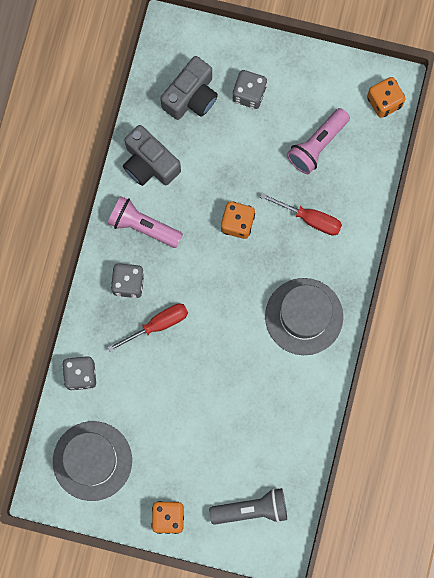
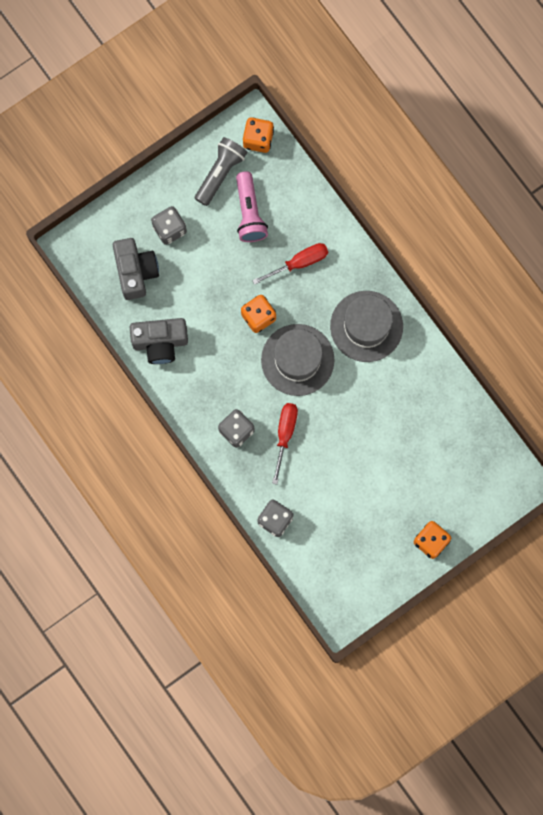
camera: 50 degrees left, 0 degrees up
(92, 461) = (345, 562): grey hat -> grey hat (297, 360)
(143, 226) = (203, 385): pink flashlight -> none
(251, 509) = (473, 477): grey flashlight -> grey flashlight (220, 173)

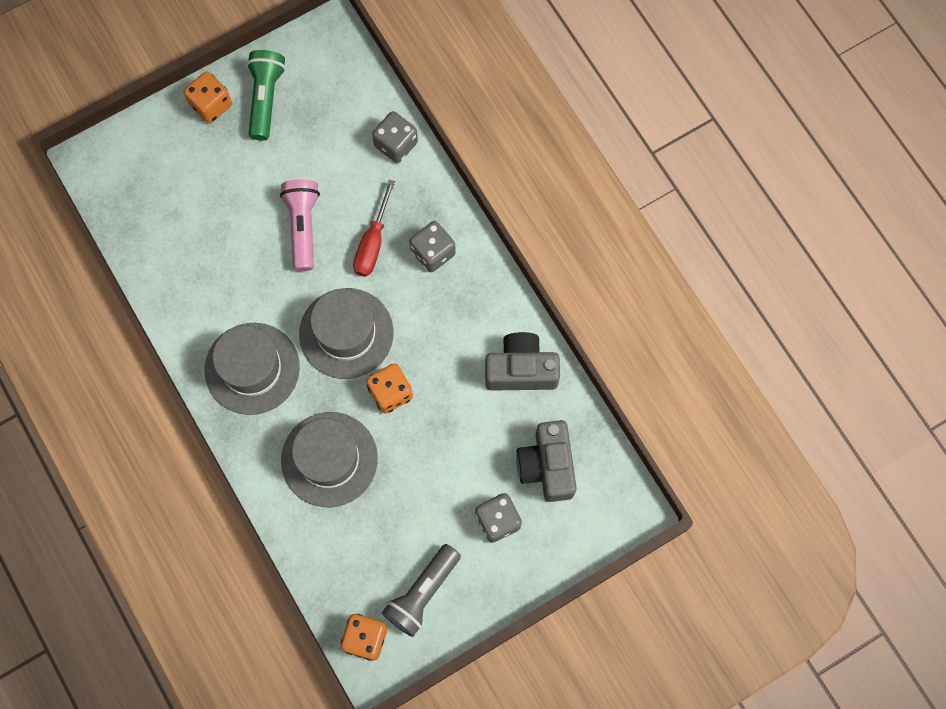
camera: 175 degrees left, 5 degrees down
(249, 212) = (388, 534): pink flashlight -> pink flashlight (303, 227)
(299, 263) = (329, 459): red screwdriver -> grey hat
(387, 550) = (265, 99): none -> green flashlight

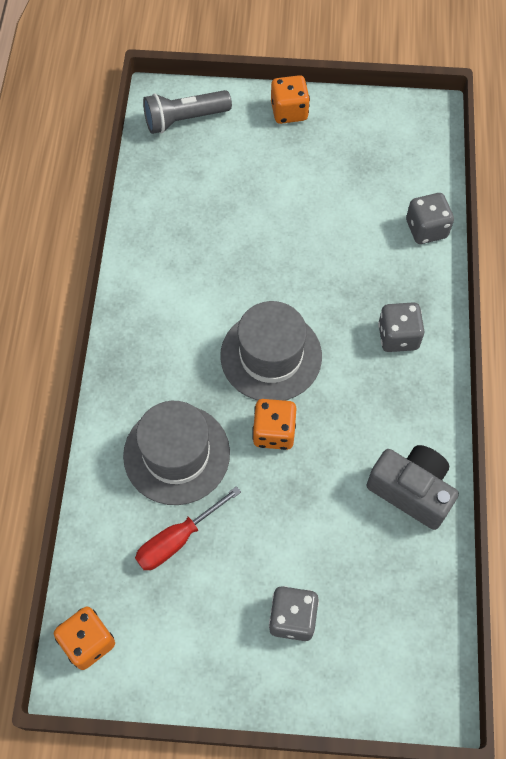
camera: 35 degrees right, 10 degrees down
(252, 368) = (168, 333): grey hat -> none
(265, 99) = (338, 132): green flashlight -> none
(303, 227) = (296, 247): pink flashlight -> none
(373, 242) = (349, 296): red screwdriver -> red screwdriver (178, 539)
(422, 593) = (172, 637): grey flashlight -> grey flashlight (185, 119)
(547, 466) = (376, 598): grey camera -> none

